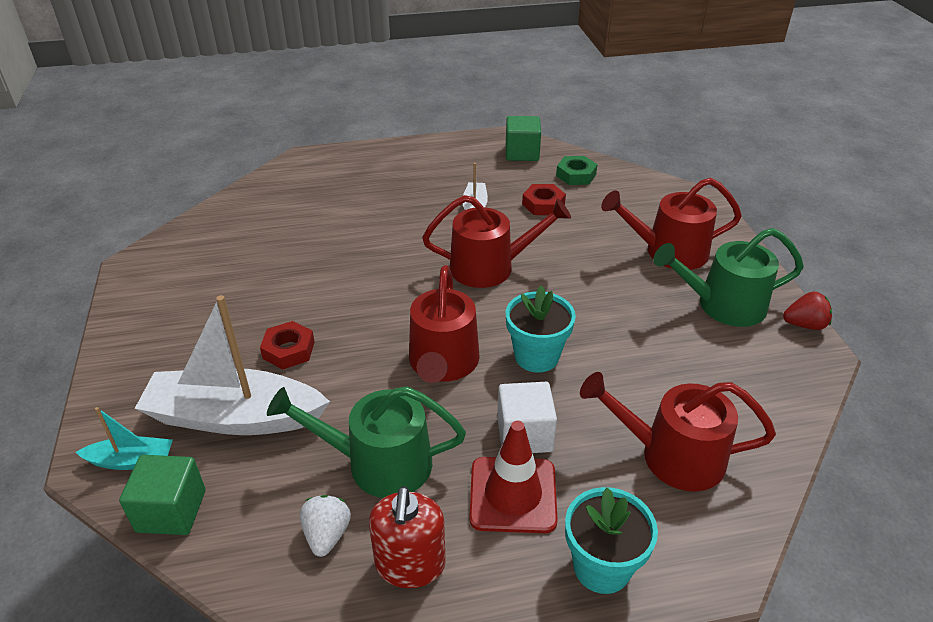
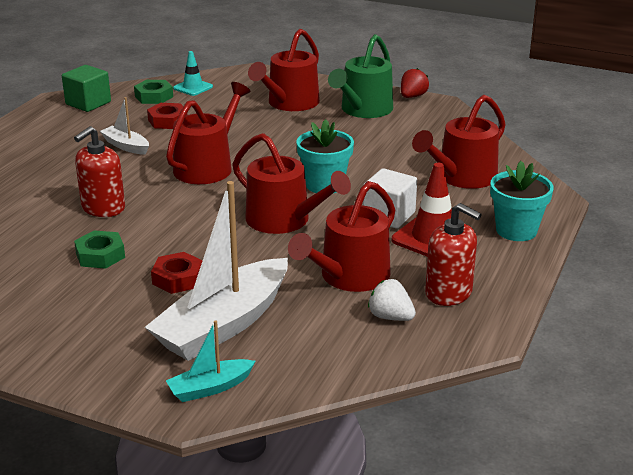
camera: 55 degrees left, 10 degrees down
(131, 461) = (210, 388): turquoise boat -> turquoise boat turned 150 degrees counterclockwise
(171, 511) = (291, 380): green cube -> none
(291, 289) = (100, 255): none -> green nut
(364, 251) = (103, 208): none -> red soap dispenser
(379, 463) = (349, 276): green watering can -> red watering can
(620, 185) = (193, 87): none -> turquoise traffic cone

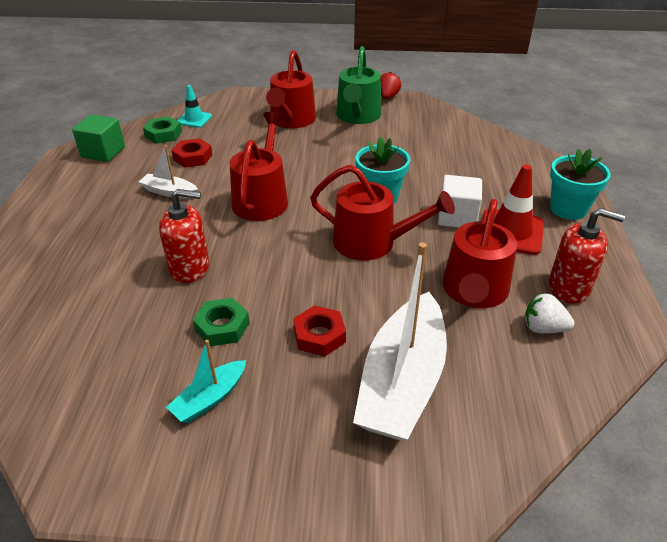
camera: 20 degrees left, 10 degrees up
(103, 208) = (190, 268): red soap dispenser -> red soap dispenser turned 105 degrees counterclockwise
(210, 388) = (446, 470): turquoise boat -> turquoise boat (210, 398)
(462, 177) = (485, 166): red watering can -> none

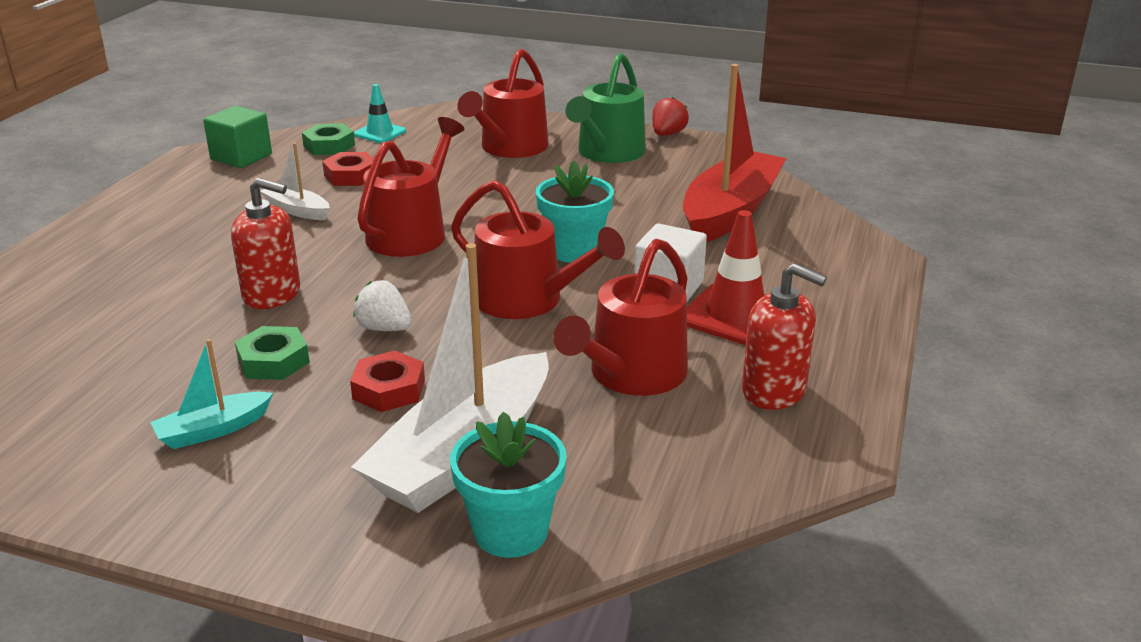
camera: 15 degrees right, 10 degrees down
(461, 152) = (730, 212): none -> red boat
(543, 328) = (700, 430): white strawberry -> white strawberry (384, 328)
(568, 209) = (844, 300): turquoise flower pot -> turquoise flower pot (511, 531)

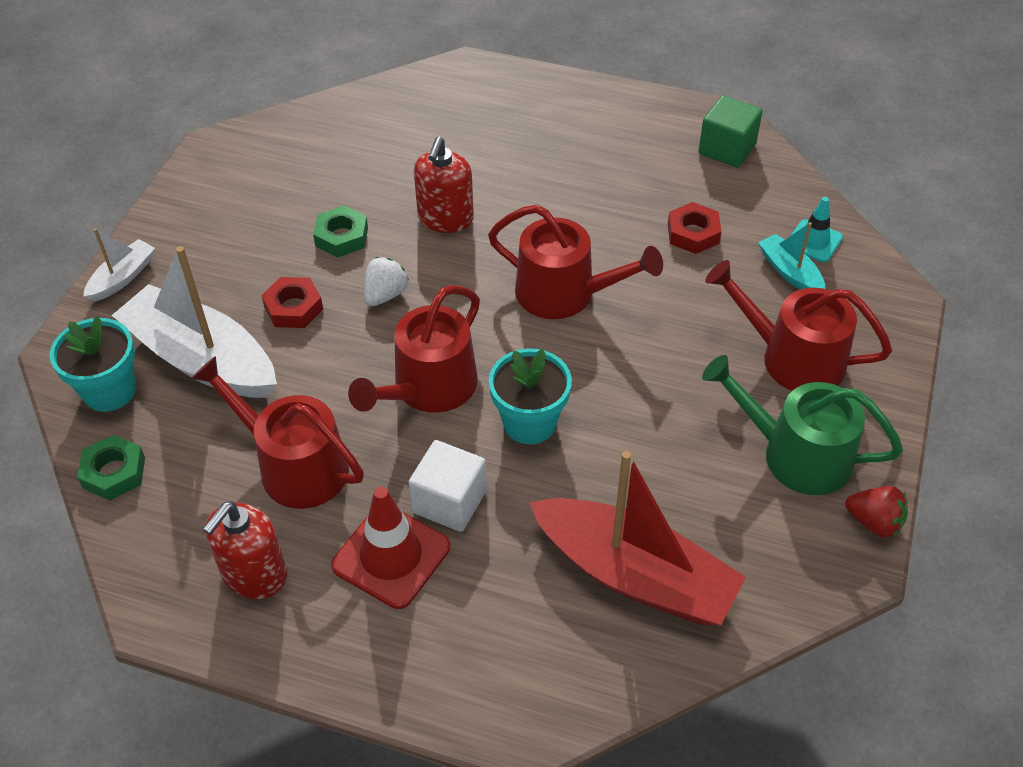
camera: 90 degrees right, 20 degrees up
(213, 430) = (256, 222): turquoise boat -> turquoise boat (790, 272)
(297, 210) = (608, 208): white boat -> white boat (122, 278)
(329, 146) = (768, 206): green nut -> green nut (114, 472)

